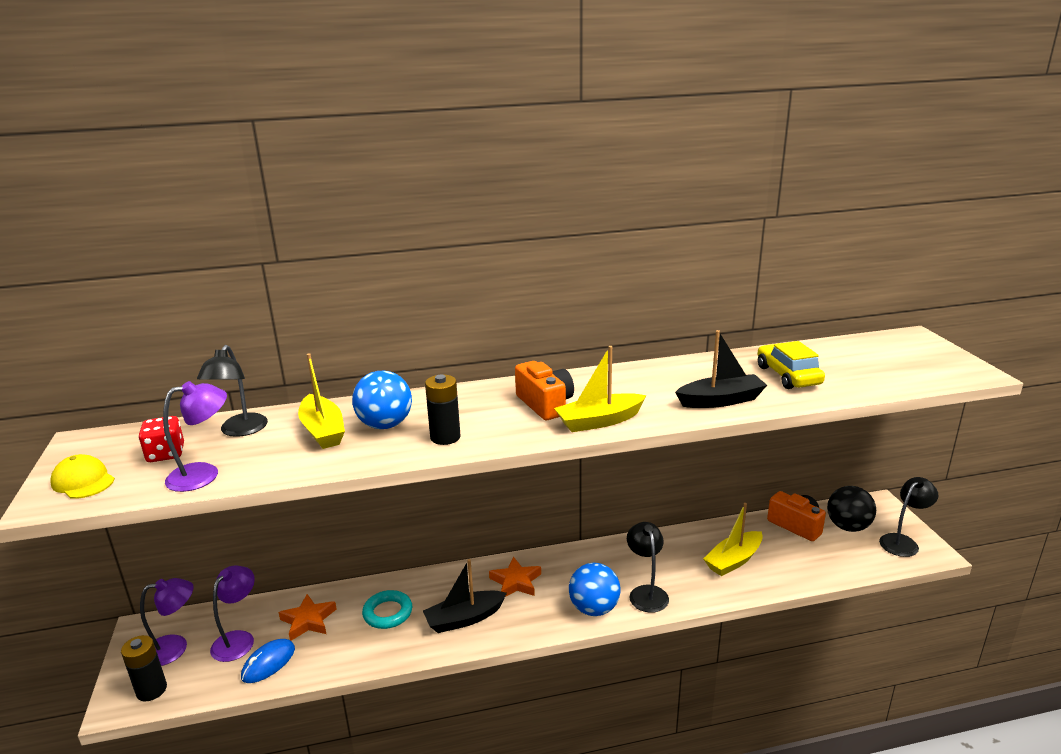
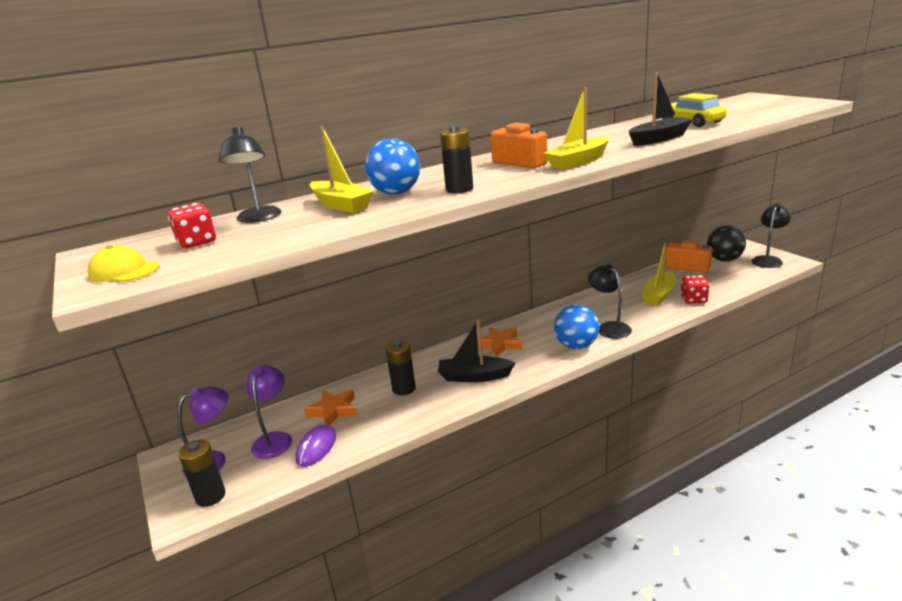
camera: 15 degrees left, 0 degrees up
(204, 474) = (252, 245): purple lamp -> none
(268, 663) = (316, 448): blue mouse -> purple mouse
(388, 613) = (404, 388): turquoise ring -> black battery
(464, 619) = (474, 376): black boat -> black boat turned 45 degrees clockwise
(769, 579) = (693, 299): none -> red dice

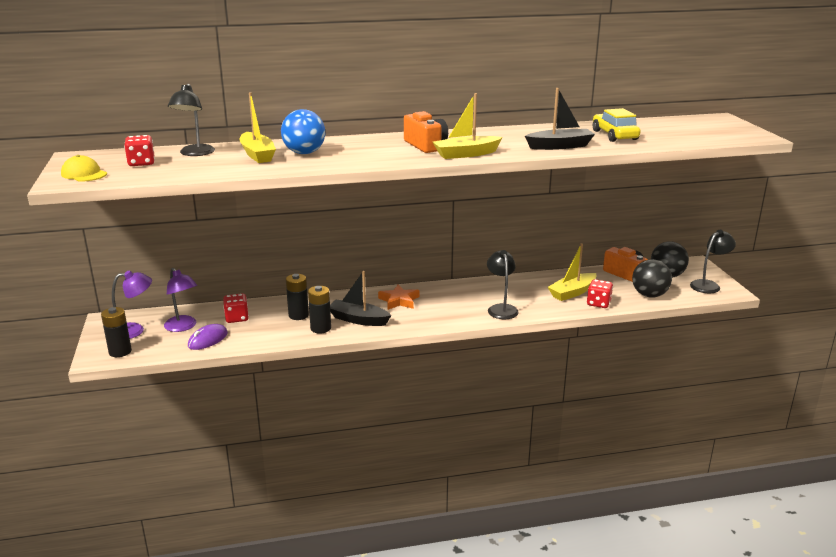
camera: 15 degrees right, 0 degrees up
(274, 439) = (183, 327): purple lamp -> purple lamp turned 120 degrees clockwise
(333, 410) = (237, 318): orange star -> red dice
(459, 189) = (350, 159): black battery -> black battery (320, 328)
(576, 346) = (459, 316): blue ball -> none
(729, 281) = (649, 295): none -> black ball

